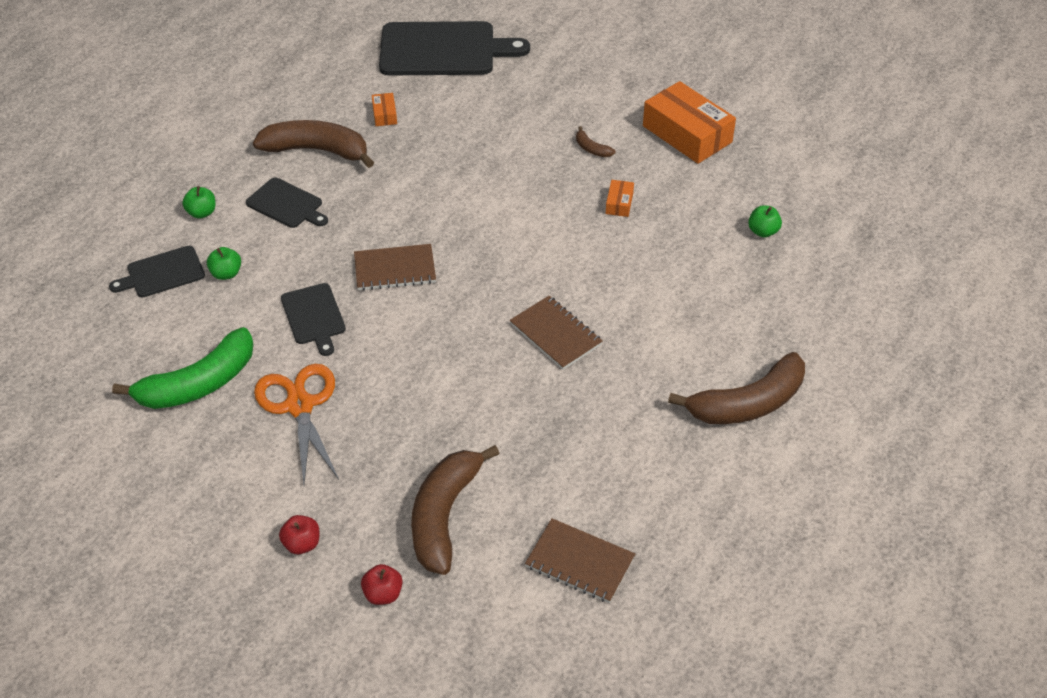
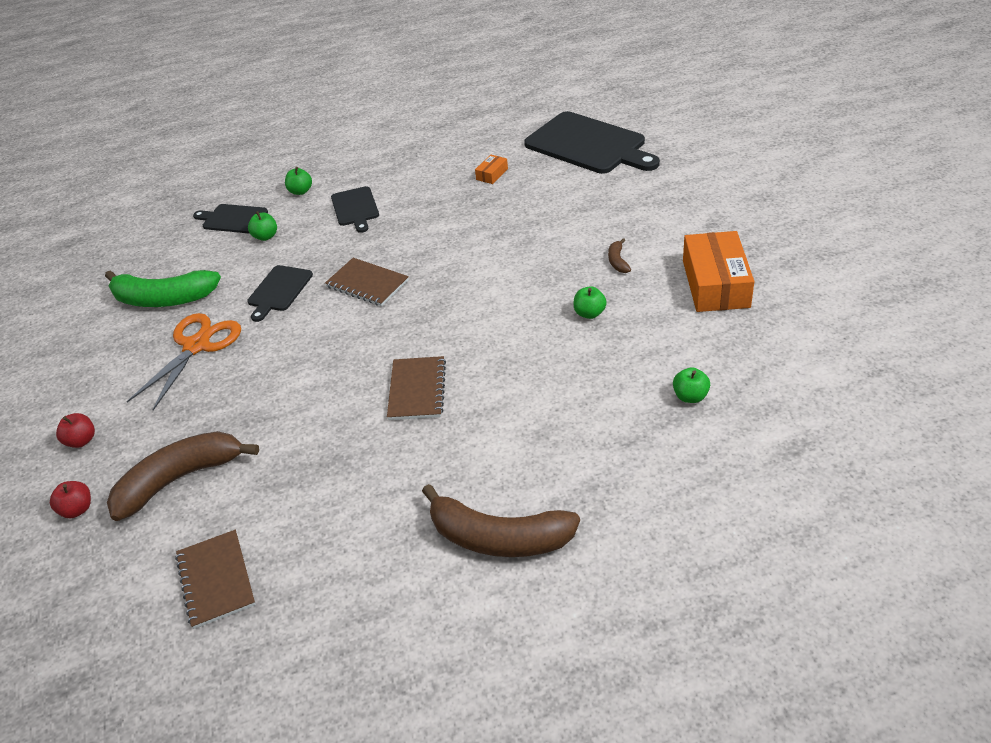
camera: 45 degrees right, 5 degrees down
(317, 150) = (417, 180): brown banana -> none
(619, 203) = (589, 313): orange box -> green apple

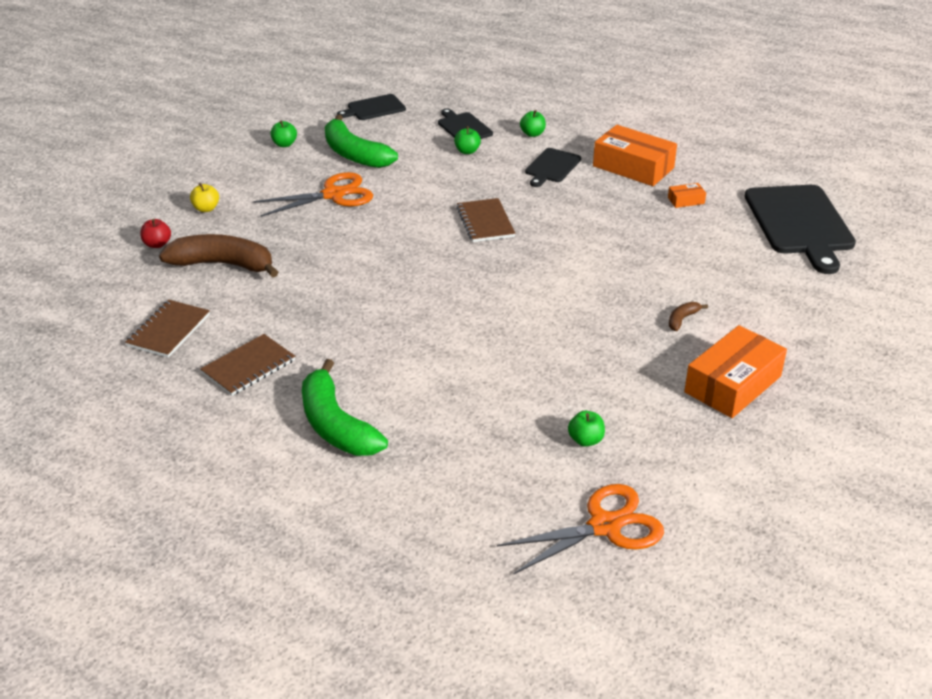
camera: 40 degrees right, 5 degrees down
(81, 441) = (206, 208): red apple -> yellow apple
(279, 290) = (426, 191): black cutting board -> black cutting board (374, 108)
(417, 172) = (633, 167): none -> orange box
(417, 390) = (417, 308): brown notebook -> brown notebook (248, 367)
(499, 538) = (336, 425): brown banana -> green banana
(589, 313) = (603, 339): green apple -> green apple (284, 144)
(795, 448) = (605, 526): none -> orange scissors

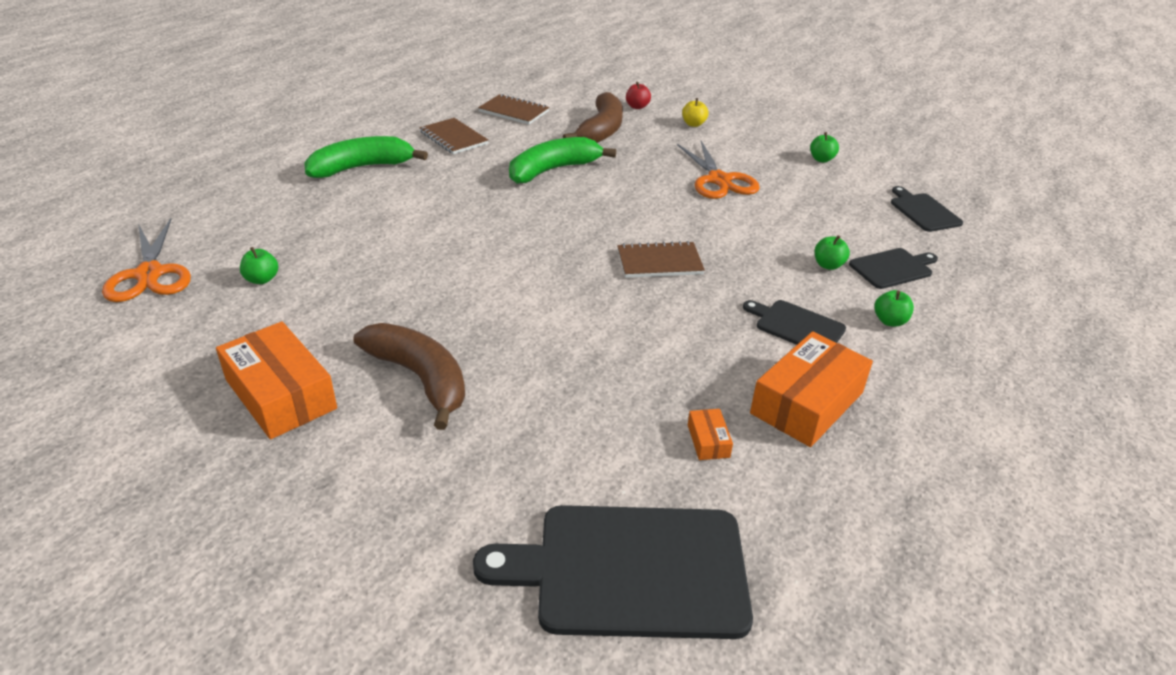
camera: 95 degrees right, 0 degrees up
(354, 154) = (807, 194): green banana -> green banana (553, 170)
(682, 319) = (420, 378): brown banana -> brown banana, size x2.38

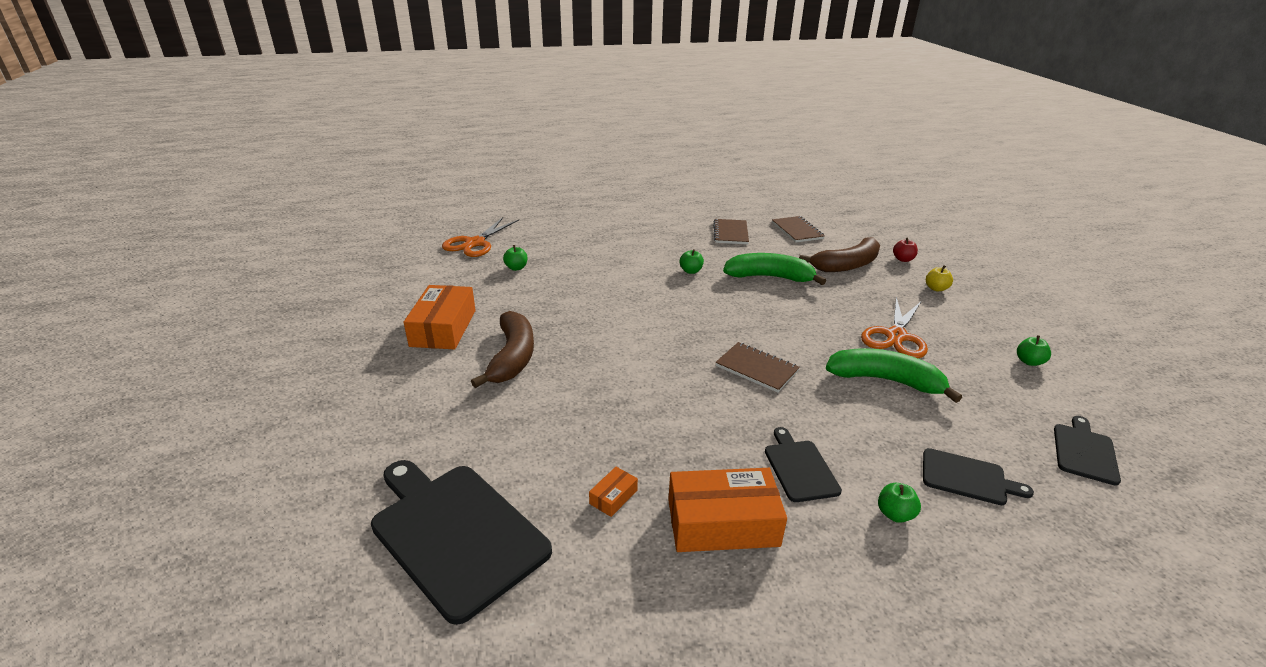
camera: 45 degrees right, 5 degrees down
(362, 168) = (650, 230): green banana -> green banana (885, 380)
(828, 265) = (901, 442): green apple -> green apple (691, 271)

